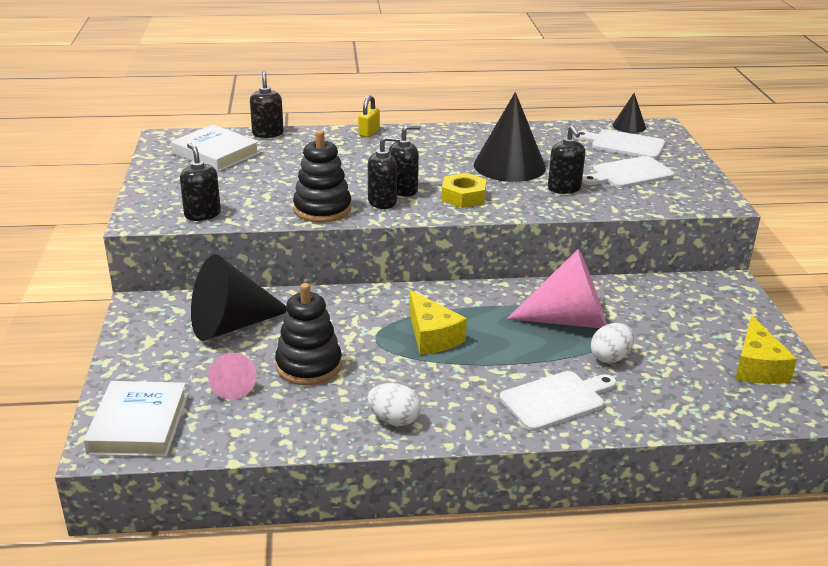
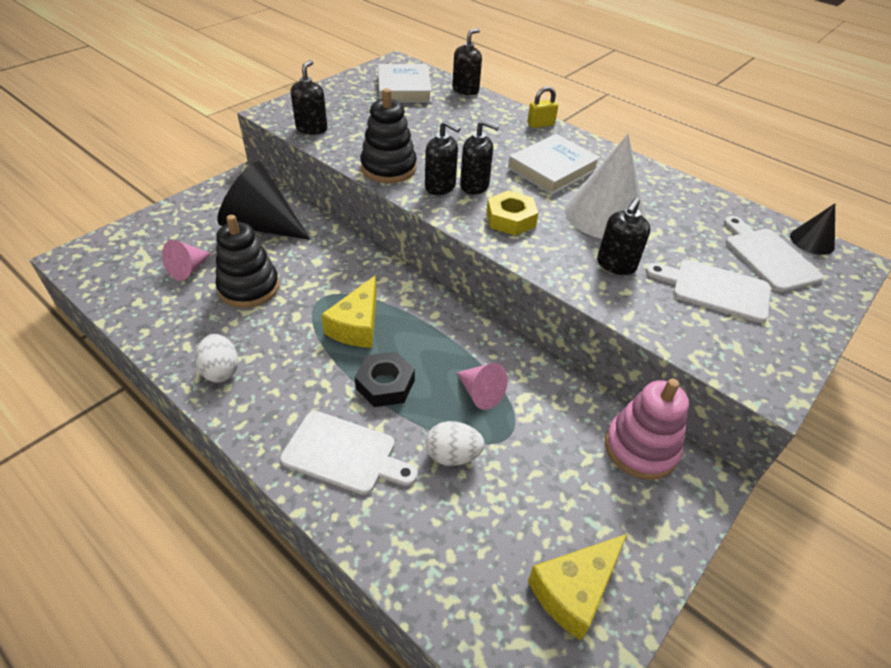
camera: 45 degrees right, 15 degrees up
(138, 425) = (109, 257): white book -> white book (552, 169)
(509, 166) = (605, 214): black cone -> white cone
(511, 353) = (385, 384): none -> black nut
(569, 320) = (480, 393): pink cone -> pink cone, size x0.50
(684, 290) = (640, 448): none -> pink stacking toy

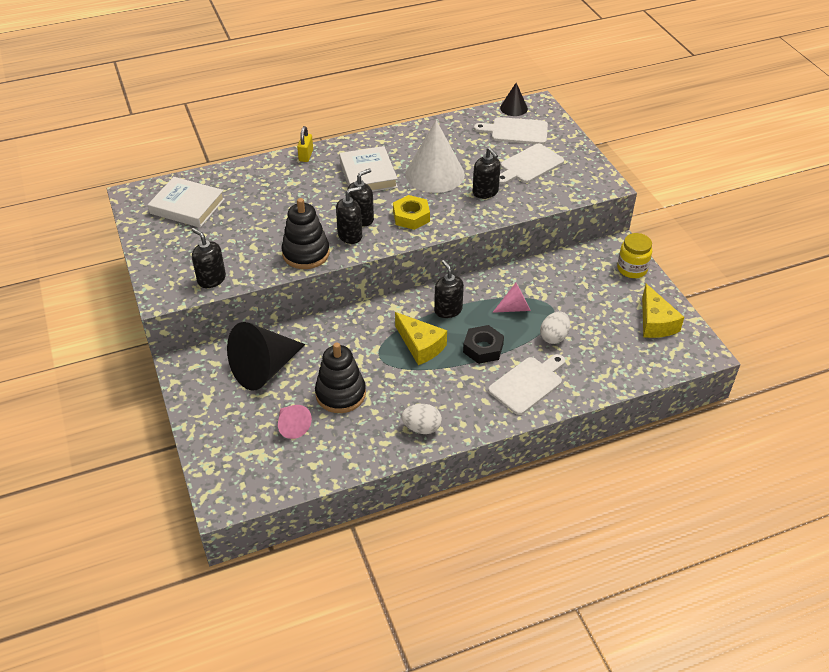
camera: 60 degrees left, 0 degrees up
(465, 90) = (220, 173): black soap dispenser -> black soap dispenser (448, 310)
(640, 448) = (589, 260): pink stacking toy -> none
(670, 513) = (632, 269): none -> yellow jar

